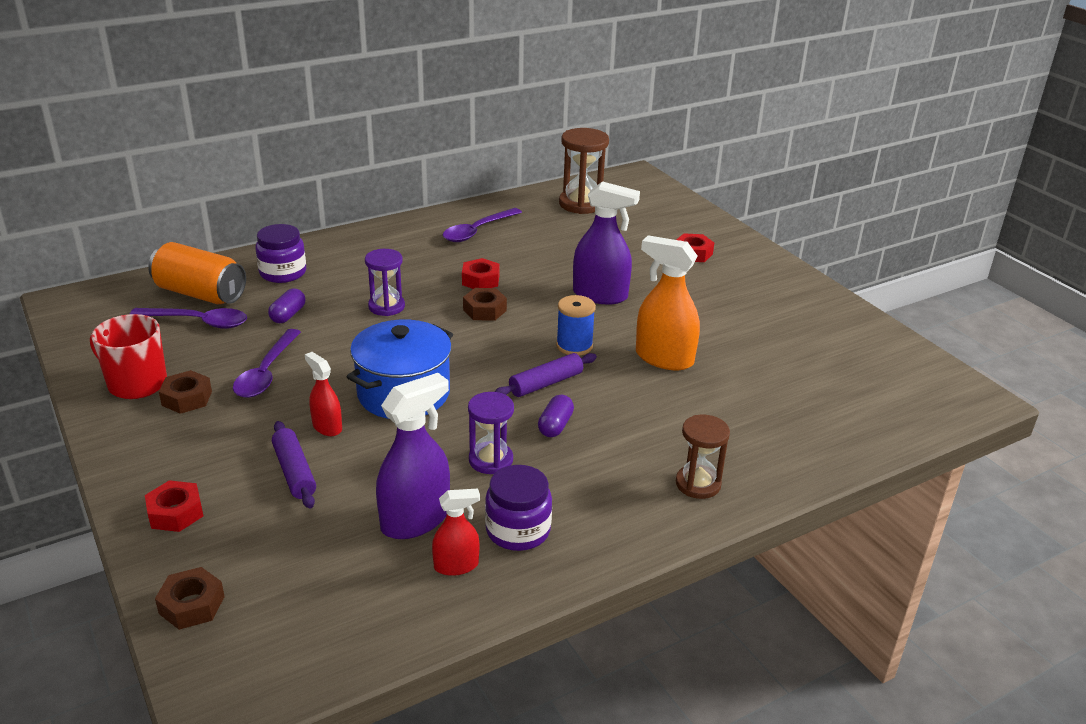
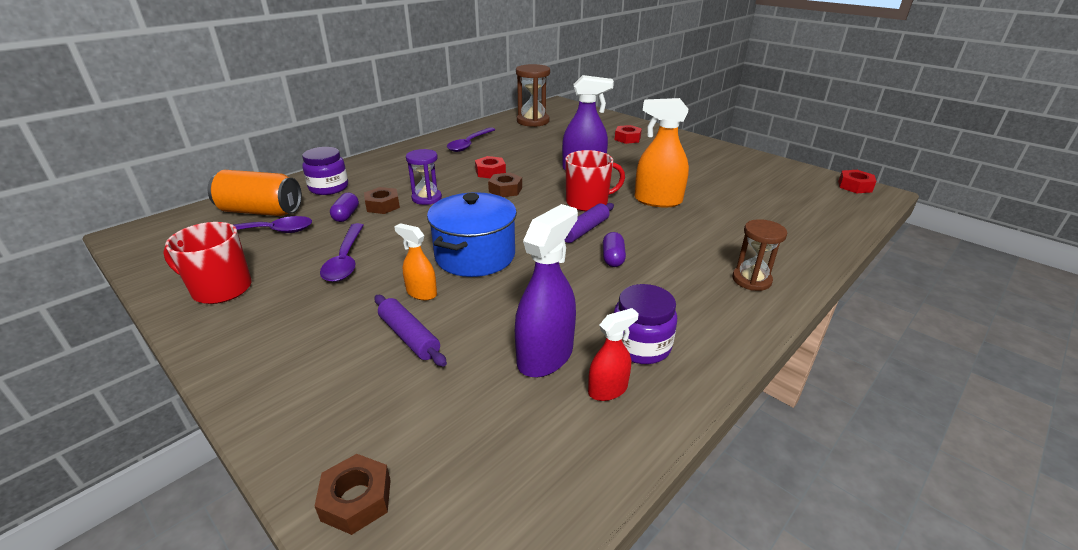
camera: 15 degrees left, 0 degrees up
(175, 513) = (302, 401): red nut -> red nut (854, 186)
(187, 398) = (277, 293): brown nut -> brown nut (383, 205)
(327, 427) = (421, 293): red spray bottle -> orange spray bottle
(491, 460) = (579, 293): purple hourglass -> none
(574, 346) = (588, 202): blue spool -> red mug

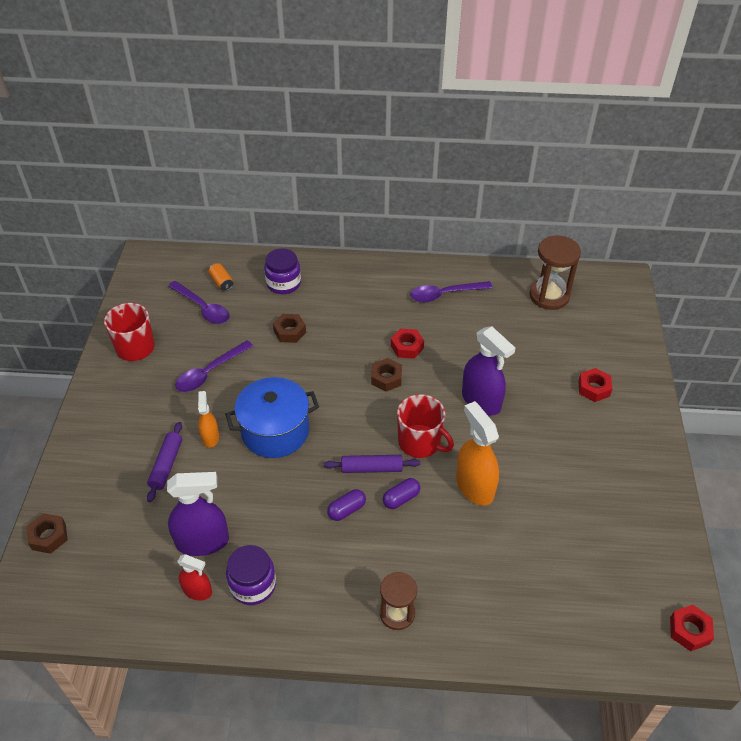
camera: 50 degrees right, 15 degrees up
(261, 211) = (221, 282): orange can -> orange can, size x0.46
(346, 215) = (258, 325): purple capsule -> purple capsule (401, 498)
(426, 198) = (324, 345): purple hourglass -> none

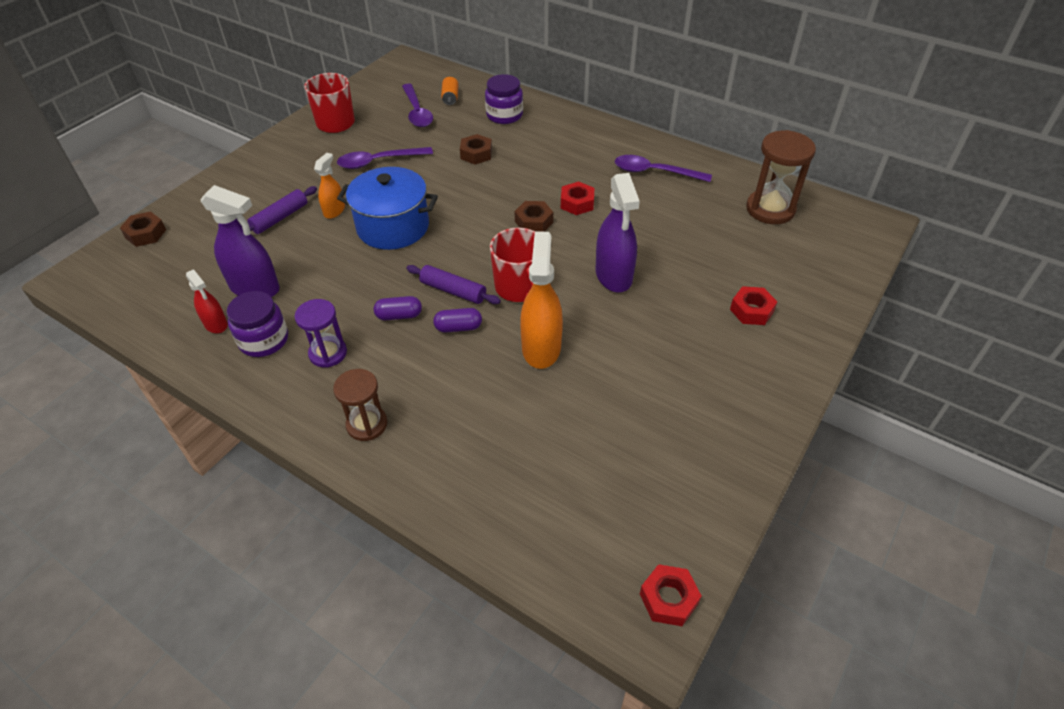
camera: 30 degrees right, 0 degrees up
(316, 570) = (328, 353): none -> purple hourglass

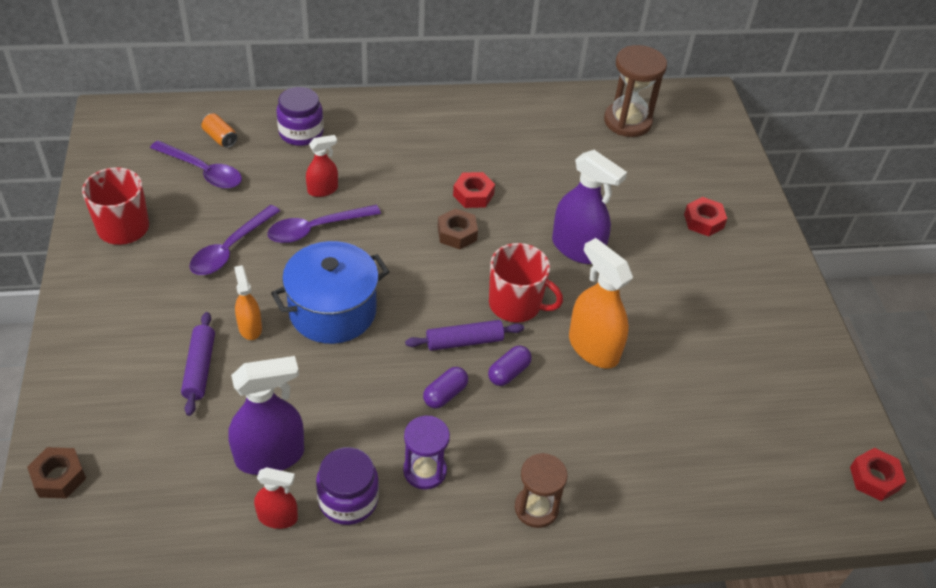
camera: 45 degrees left, 0 degrees up
(476, 154) = (323, 190): brown nut -> red spray bottle
(654, 172) = (504, 130): purple spoon -> purple spoon (316, 229)

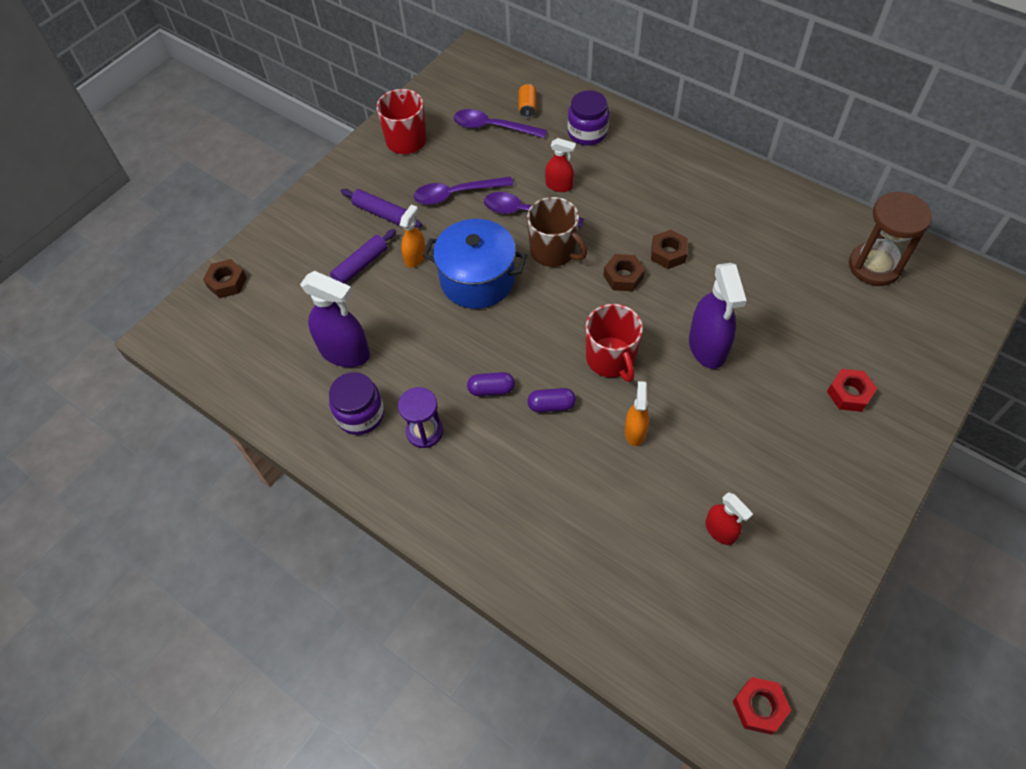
camera: 50 degrees right, 10 degrees up
(203, 171) = (492, 127): purple spoon -> purple spoon turned 120 degrees clockwise
(278, 517) = (311, 394): red spray bottle -> red spray bottle (720, 531)
(376, 247) = (553, 251): none -> brown mug
(464, 341) = (543, 361): purple rolling pin -> purple rolling pin (382, 213)
(473, 195) = (668, 253): red nut -> brown nut
(536, 508) = (469, 513): brown hourglass -> none
(593, 348) = (635, 431): orange spray bottle -> orange spray bottle, size x0.56

